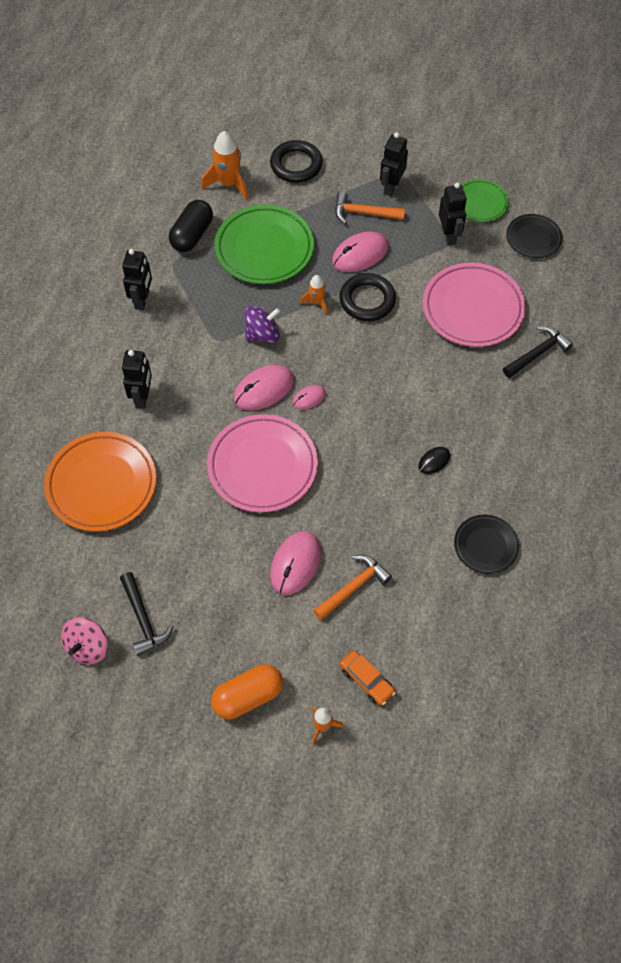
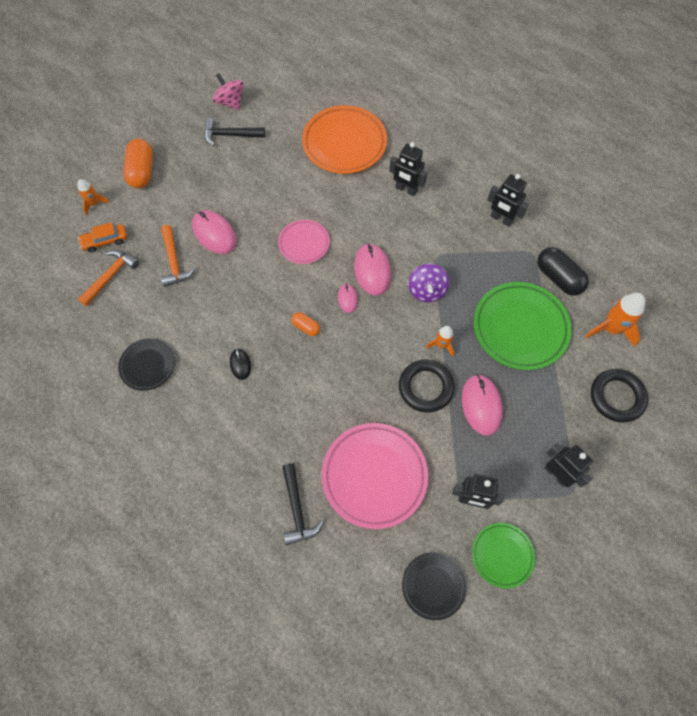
camera: 115 degrees right, 5 degrees up
(262, 466) = (304, 243): pink plate -> pink plate, size x0.57
(361, 421) = (306, 327): none -> orange capsule
(363, 213) = (531, 431): orange hammer -> orange hammer (110, 276)

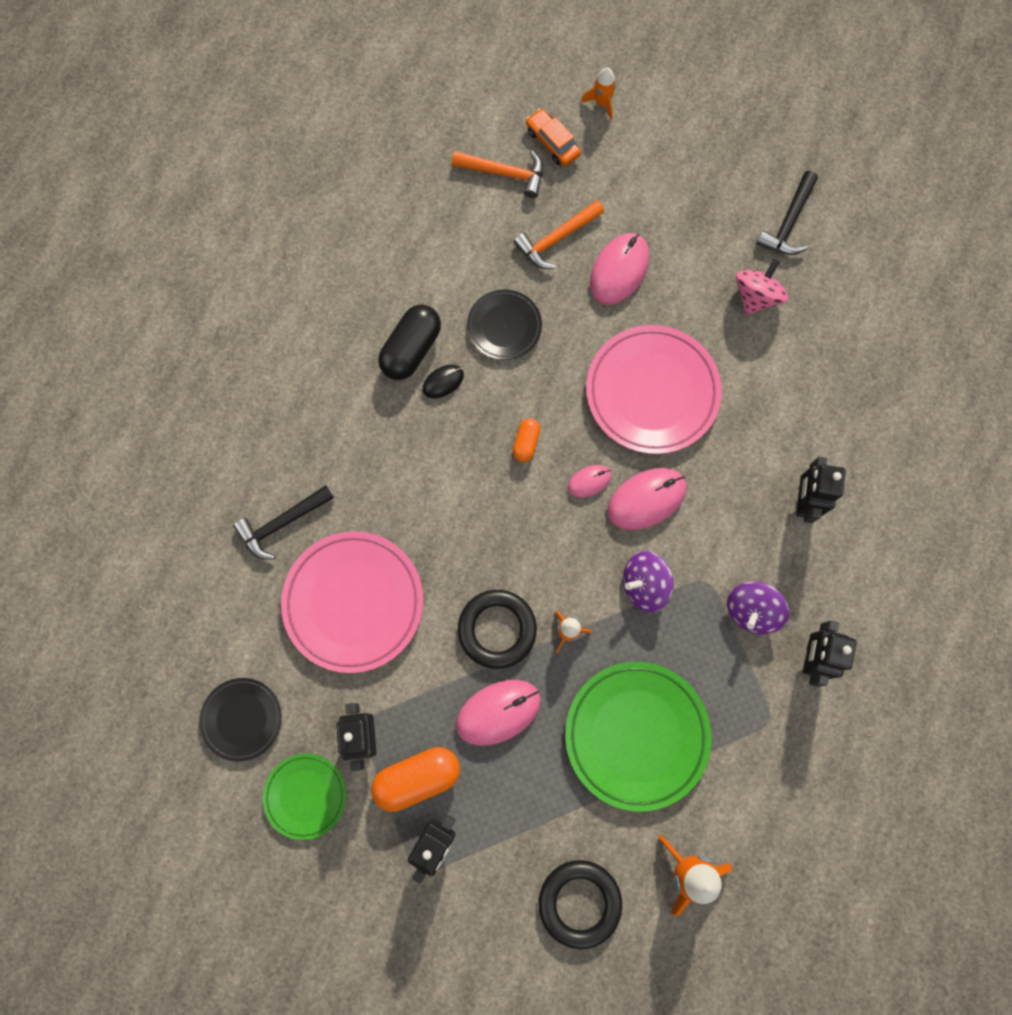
camera: 70 degrees right, 10 degrees up
(141, 171) = (677, 136): orange capsule -> orange capsule (417, 778)
(148, 365) = (401, 273): black plate -> black plate (504, 326)
(230, 102) = (847, 198): pink spinning top -> pink spinning top (756, 297)
(230, 135) = (788, 223): black hammer -> black hammer turned 135 degrees counterclockwise
(304, 243) = (652, 392): pink plate -> pink plate, size x1.77
(344, 143) = (846, 384): orange plate -> none
(463, 239) = (751, 610): none -> purple spinning top
(558, 278) = (742, 771): black capsule -> black capsule (411, 349)

